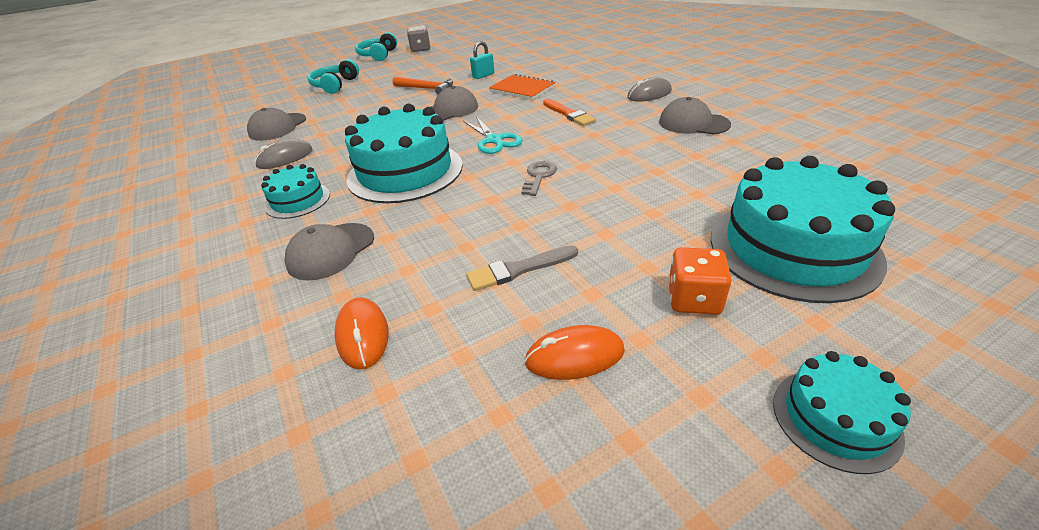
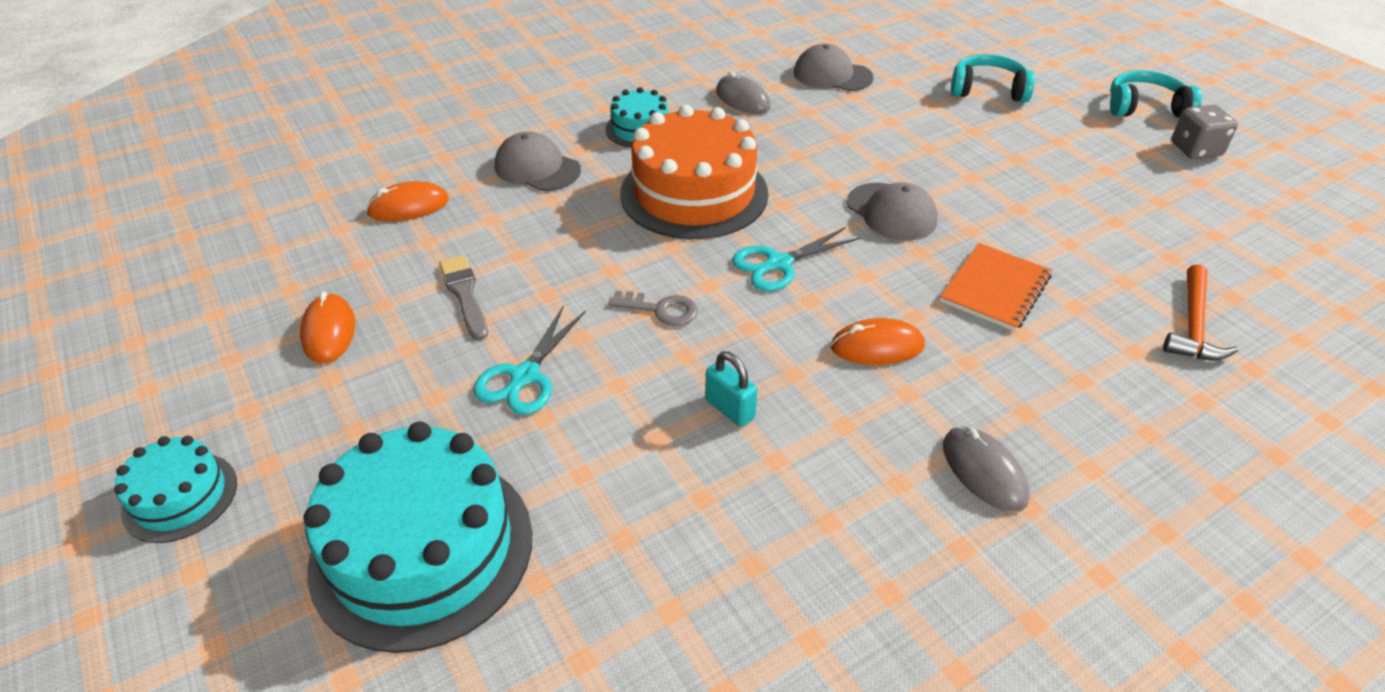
camera: 85 degrees right, 5 degrees up
(405, 171) = (694, 193): turquoise cake -> orange cake
(427, 89) = (983, 180): orange hammer -> orange hammer (1193, 325)
(483, 75) = (1058, 238): turquoise padlock -> turquoise padlock (730, 409)
(569, 114) = (877, 346): orange brush -> orange mouse
(615, 225) = (524, 376): none -> turquoise scissors
(693, 123) = (835, 519): grey cap -> none
(693, 299) = (367, 427): orange dice -> none

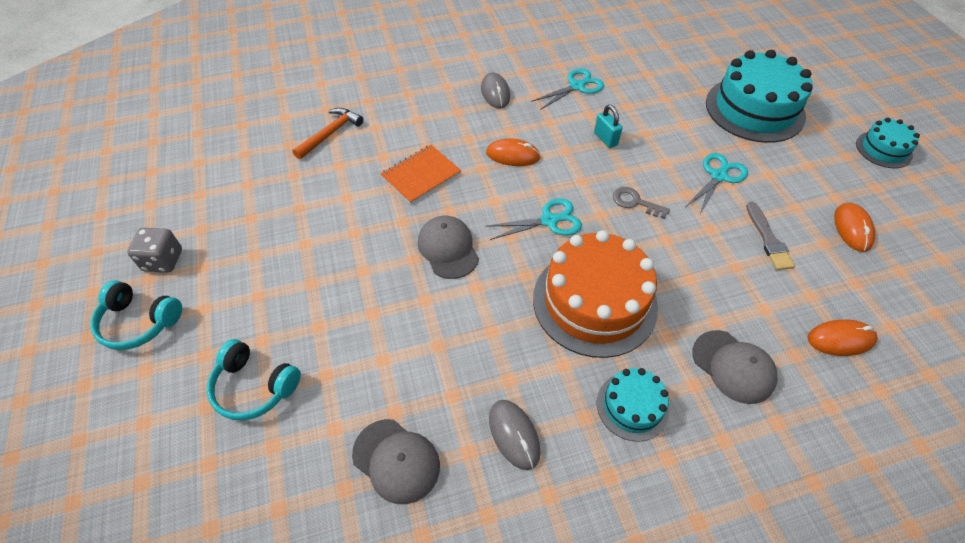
camera: 165 degrees left, 10 degrees up
(824, 528) = (577, 86): none -> turquoise scissors

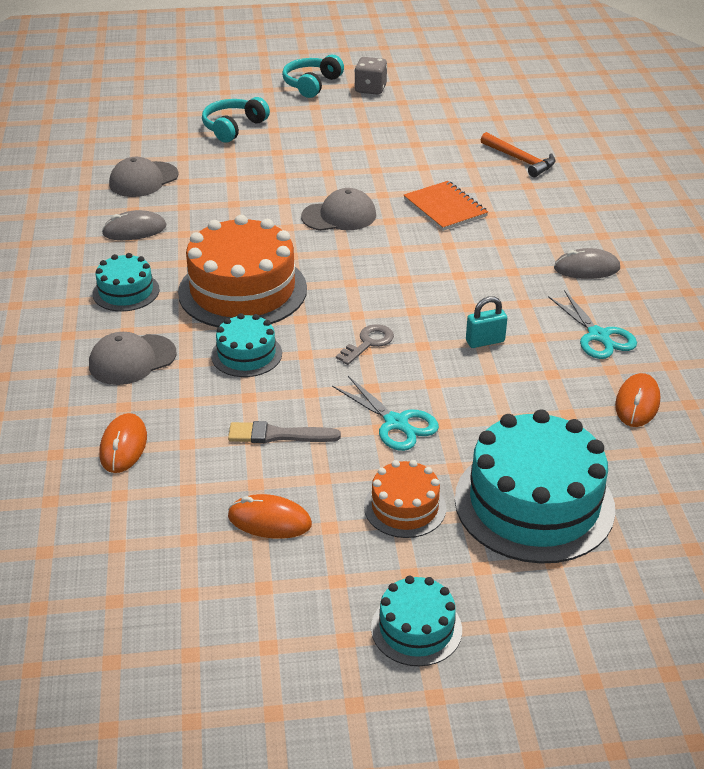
camera: 100 degrees right, 15 degrees down
(513, 155) = (466, 268): orange mouse -> orange mouse (637, 403)
(549, 221) = (357, 279): turquoise scissors -> none
(685, 279) = (246, 354): none -> turquoise cake
(795, 163) = (405, 507): none -> orange cake

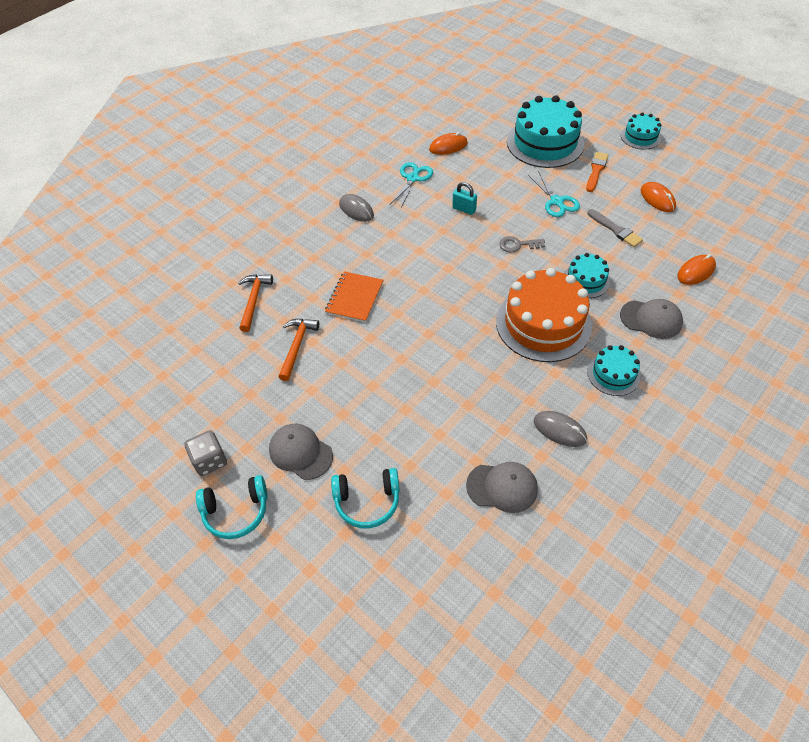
camera: 130 degrees left, 15 degrees up
(339, 216) = (419, 339): grey cap -> grey cap (300, 452)
(396, 423) = (556, 201): turquoise scissors -> turquoise scissors turned 150 degrees clockwise
(405, 507) = (596, 171): orange cake -> orange brush
(428, 158) = (297, 346): none -> orange hammer

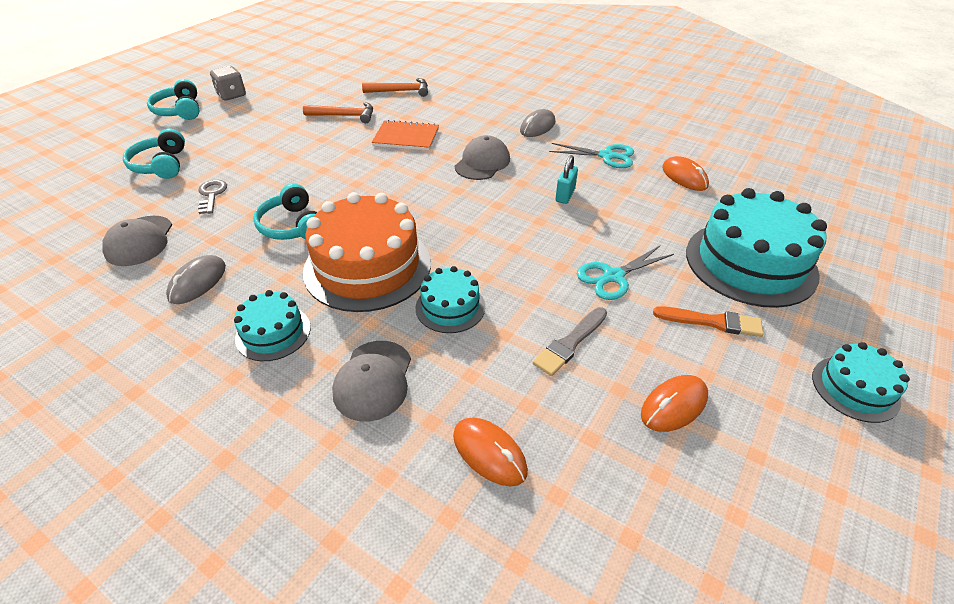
camera: 80 degrees right, 10 degrees down
(300, 452) = (225, 130): grey cap -> grey cap (482, 163)
(488, 374) = (293, 226): none -> turquoise headphones
(518, 245) = (509, 241): grey key -> grey key (212, 195)

